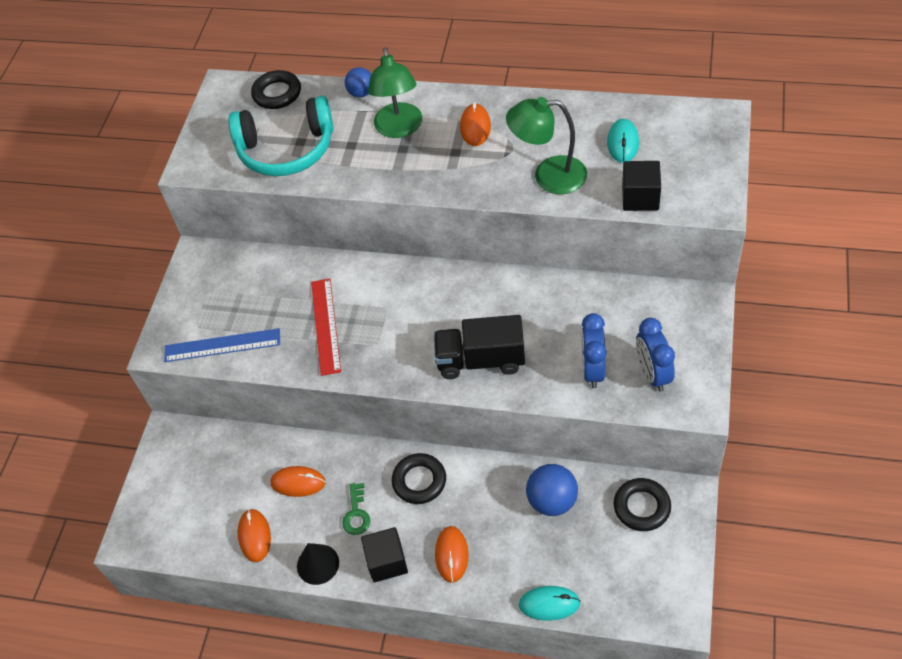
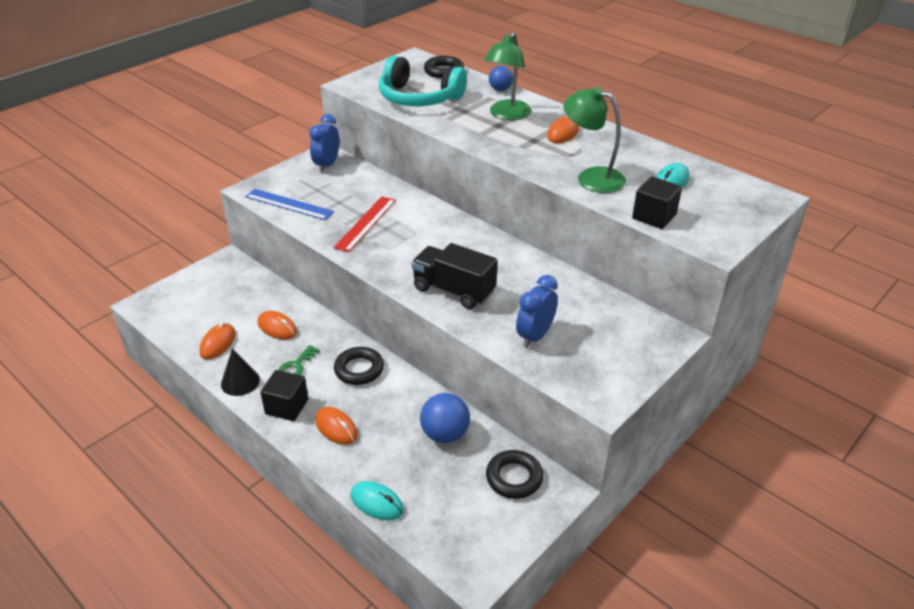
camera: 25 degrees right, 15 degrees down
(451, 555) = (336, 428): orange mouse -> orange mouse turned 75 degrees counterclockwise
(653, 374) = (582, 362): blue clock -> blue clock (327, 165)

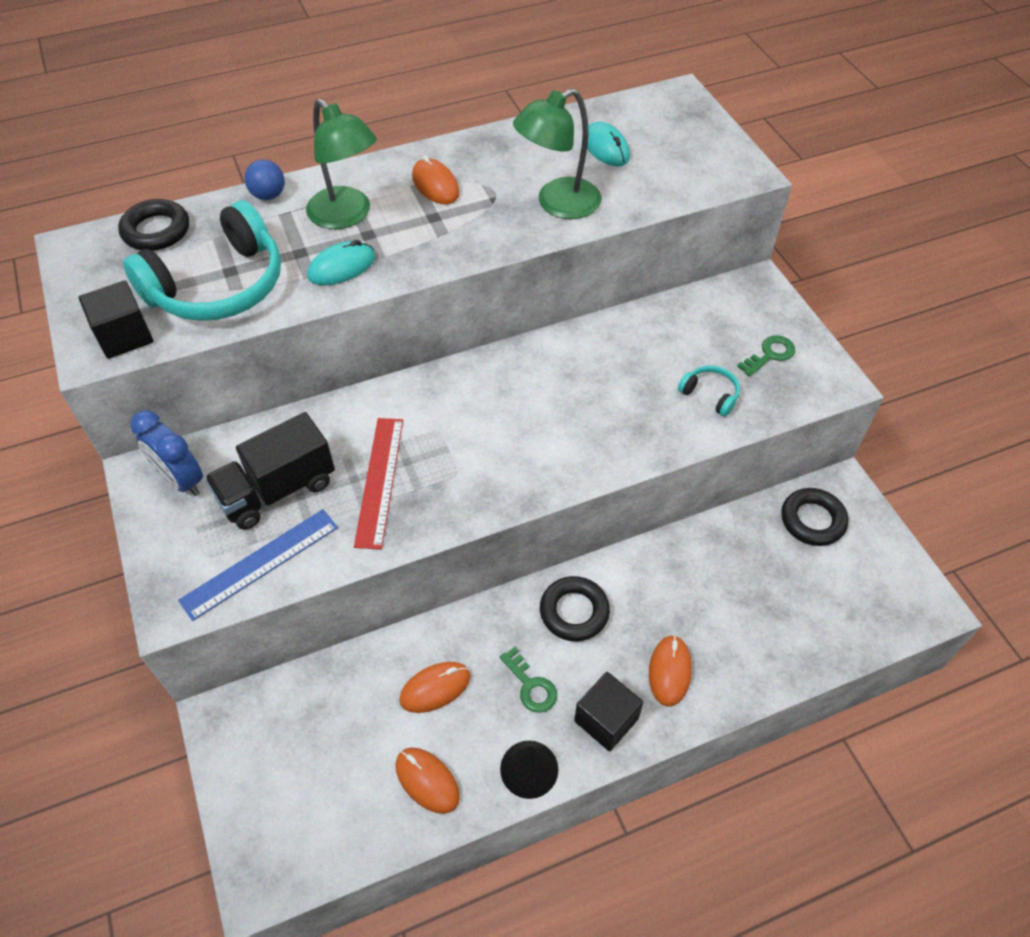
camera: 65 degrees left, 15 degrees up
(336, 428) = (669, 671): orange mouse -> orange mouse turned 60 degrees counterclockwise
(365, 223) = (379, 481): red ruler -> red ruler turned 45 degrees clockwise
(377, 502) = (806, 665): turquoise mouse -> turquoise mouse (341, 267)
(445, 434) = (725, 559): blue ball -> none
(454, 290) = (588, 437): black truck -> black truck (277, 490)
(535, 336) = (710, 394): blue clock -> turquoise headphones
(601, 358) = (770, 355): none -> green key
(654, 216) = (668, 191): black cube -> black cube (124, 336)

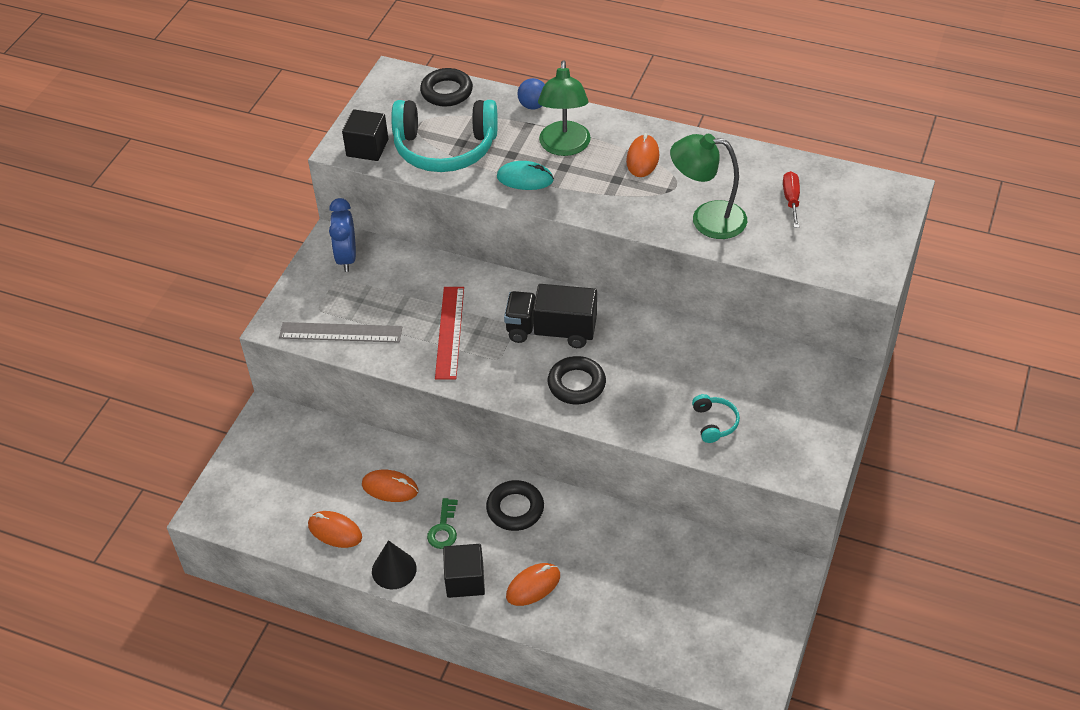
camera: 45 degrees right, 5 degrees down
(260, 563) = (341, 332): blue ruler -> grey ruler
(277, 490) = (390, 298): black truck -> black truck (551, 331)
(379, 481) = (449, 332): red ruler -> red ruler turned 45 degrees counterclockwise
(427, 781) = (335, 531): orange mouse -> orange mouse turned 60 degrees counterclockwise
(606, 148) = (791, 200): turquoise mouse -> red screwdriver
(770, 355) = (791, 427): green key -> none
(812, 520) = (740, 575): black ring -> black ring (576, 384)

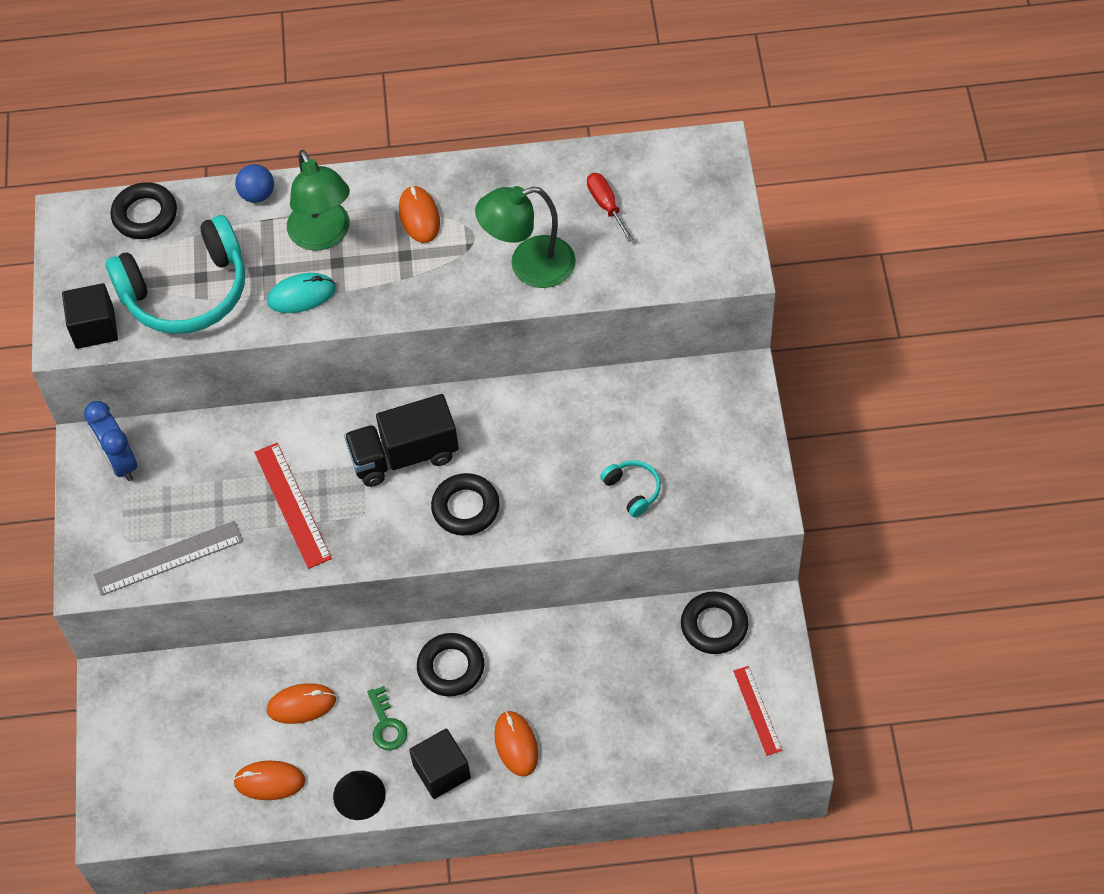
camera: 25 degrees left, 10 degrees up
(533, 586) = (516, 744): orange mouse -> orange mouse turned 45 degrees counterclockwise
(739, 566) = (714, 626): none -> black ring
(741, 645) = (757, 710): none -> red ruler

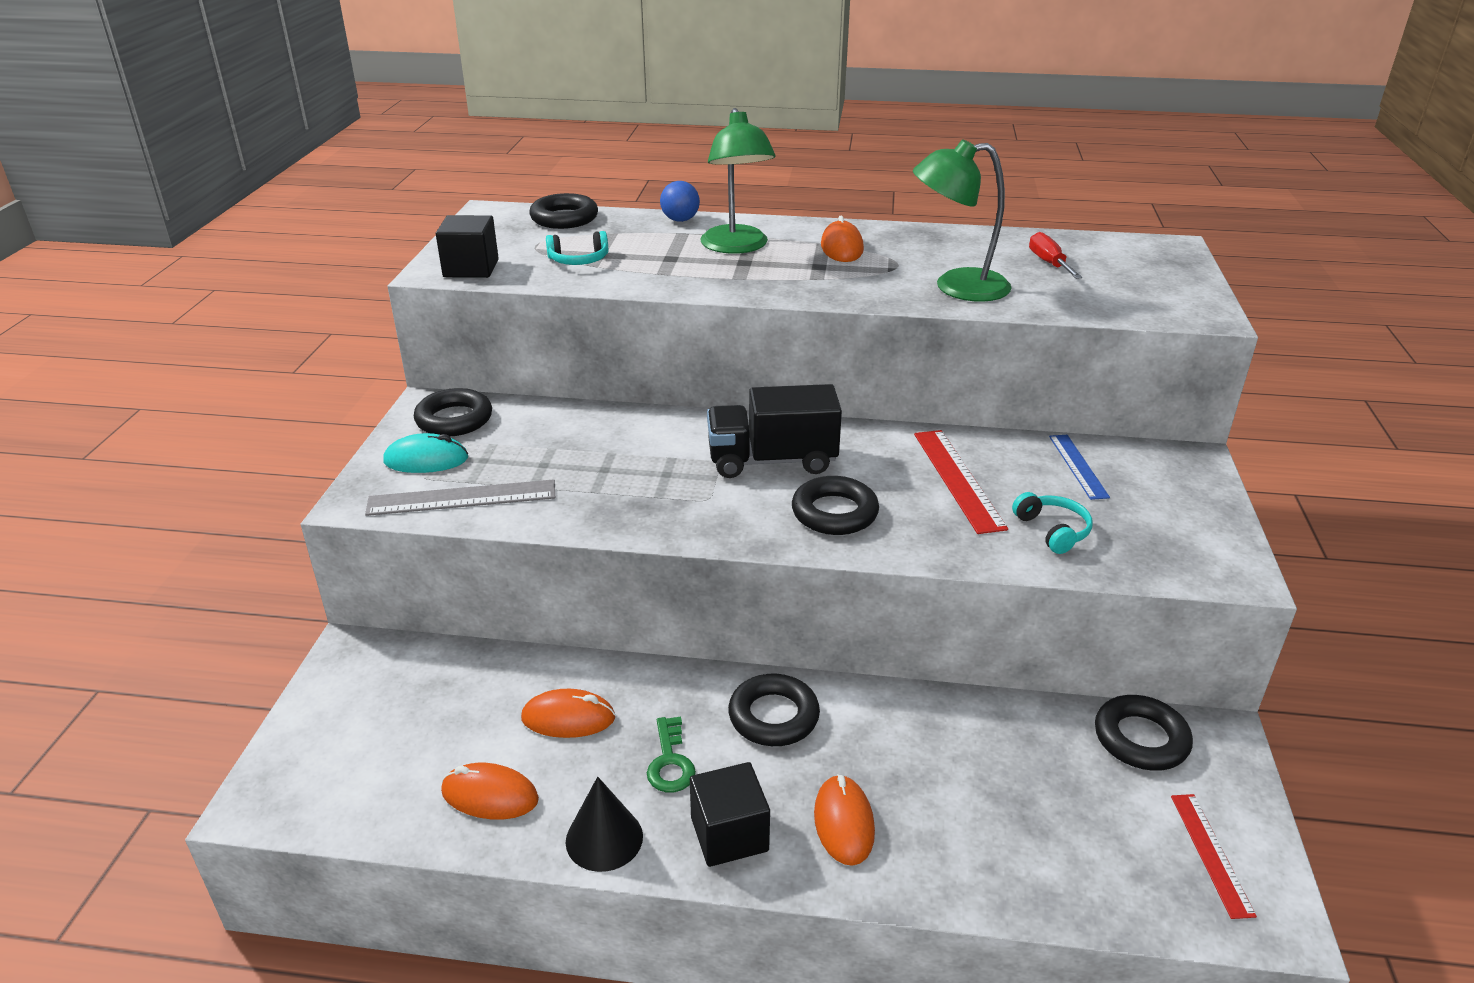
camera: 10 degrees right, 25 degrees down
(119, 462) = (454, 419): blue clock -> black ring
(187, 292) = (579, 260): turquoise headphones -> turquoise headphones, size x0.43
(292, 505) = (626, 478): red ruler -> red ruler (957, 479)
(301, 295) = (698, 275): turquoise mouse -> turquoise mouse (426, 460)
(651, 406) = (1078, 466): none -> blue ruler

